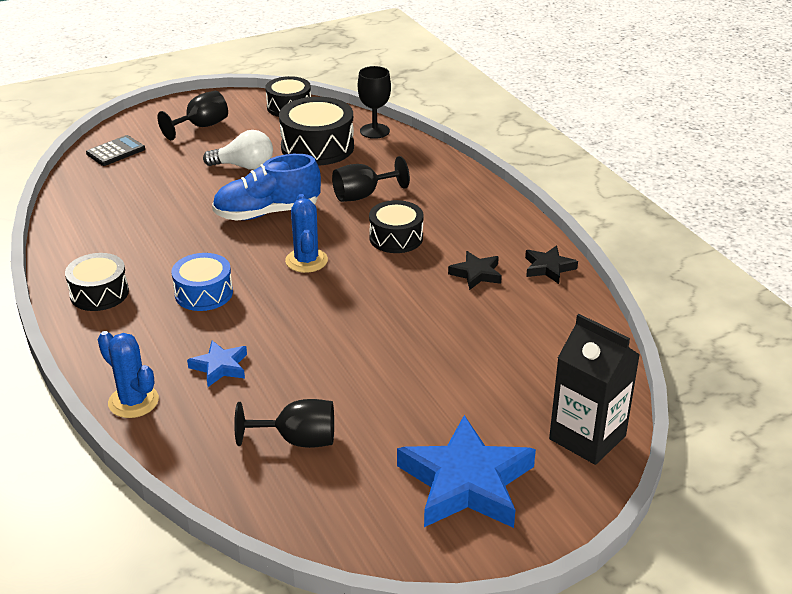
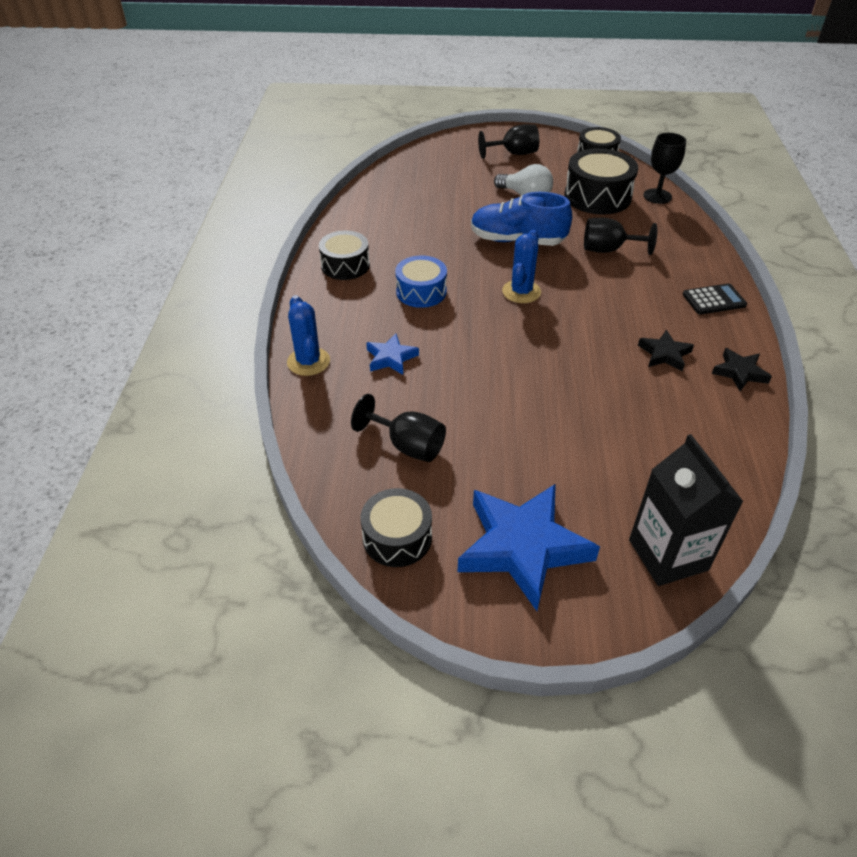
camera: 30 degrees right, 10 degrees up
(116, 151) = (435, 156): black calculator -> black calculator (714, 300)
(396, 238) = (612, 297): black drum -> black drum (397, 537)

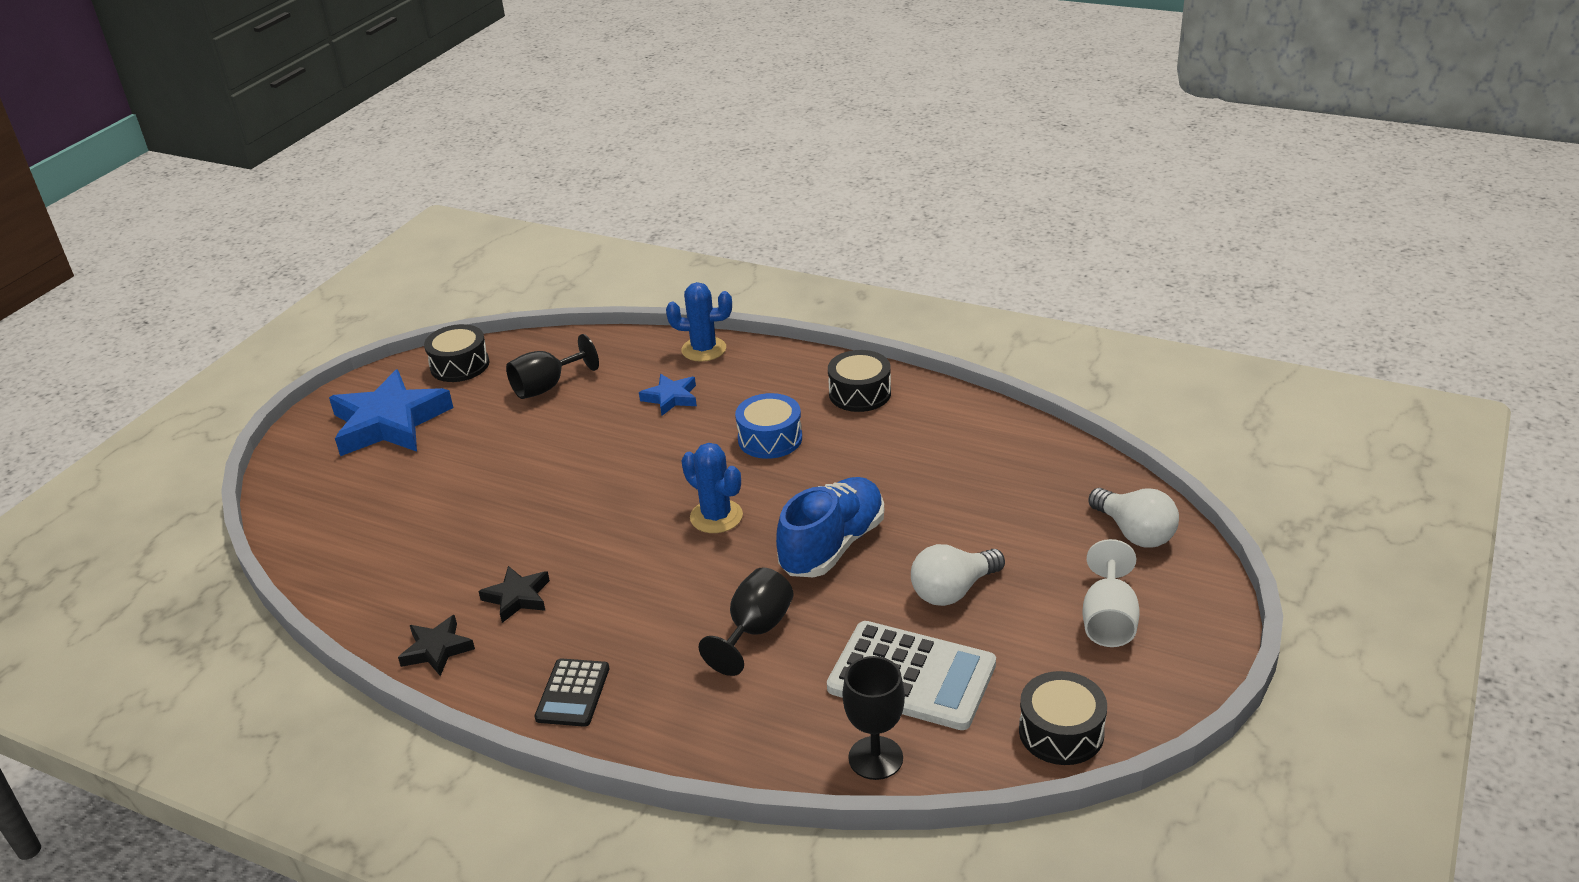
camera: 115 degrees right, 10 degrees down
(441, 154) = (1134, 533): none -> white light bulb
(514, 154) = (1108, 620): black goblet -> white goblet
(597, 196) = (911, 676): black drum -> white calculator
(668, 555) = (303, 497): black carton -> none

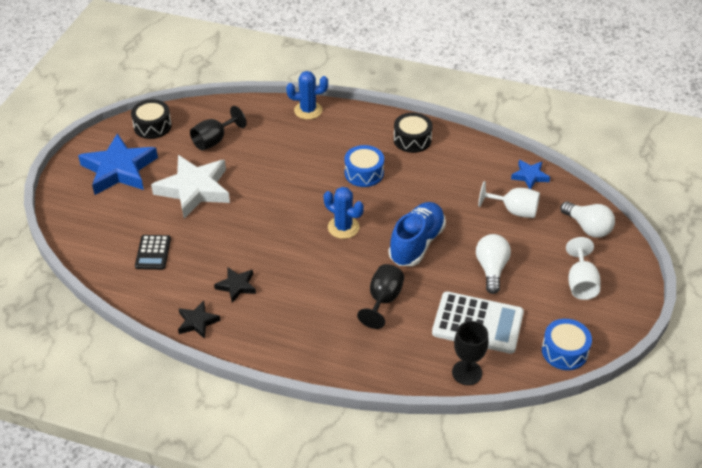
camera: 10 degrees left, 10 degrees up
(494, 454) = (194, 190): none -> white star
(573, 693) = (286, 345): black calculator -> black calculator (153, 253)
(671, 398) = (295, 146): blue star -> blue star (530, 176)
(953, 591) = (491, 269): white light bulb -> white light bulb turned 135 degrees clockwise
(1009, 502) = (514, 211): none -> white goblet
(1061, 732) = (564, 351): black drum -> blue drum

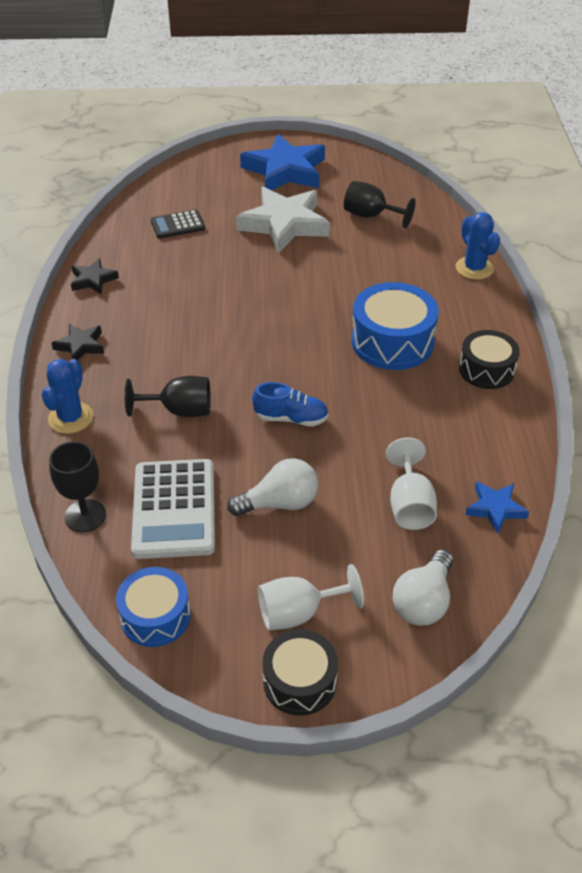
camera: 70 degrees right, 0 degrees up
(152, 126) = (364, 171): black drum -> black drum (299, 681)
(236, 286) = (154, 292): black star -> black star (80, 346)
(343, 227) = (286, 348): blue cactus -> blue cactus (70, 418)
(364, 173) = (392, 342): blue drum -> blue drum, size x1.54
(416, 243) = (291, 418): blue shoe -> blue shoe, size x0.62

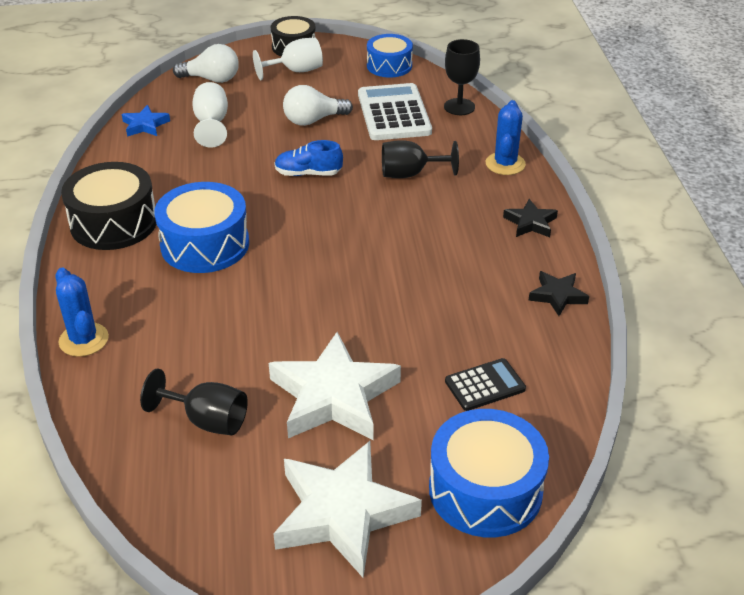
camera: 175 degrees right, 5 degrees down
(199, 176) = (485, 490): none -> blue drum
(285, 171) = (343, 513): blue star -> white star
(423, 601) = (212, 79): white light bulb -> white light bulb turned 75 degrees clockwise
(486, 369) = (114, 223): black drum -> black drum, size x1.54

